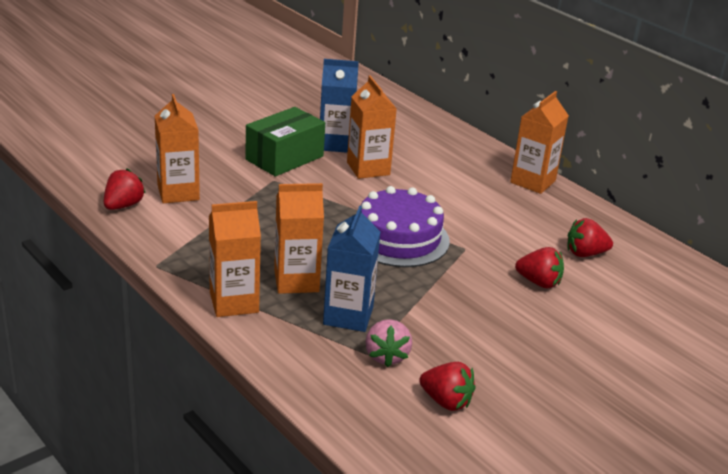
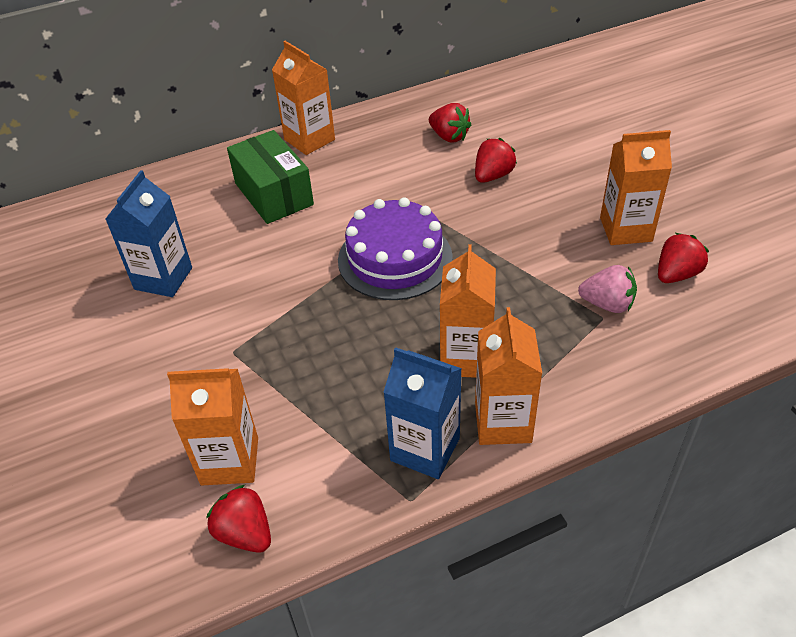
camera: 70 degrees left, 15 degrees up
(284, 158) = (179, 333): green box -> green box (274, 194)
(348, 316) = (537, 323): blue carton -> blue carton (425, 449)
(368, 168) = (236, 259): orange carton -> orange carton (625, 229)
(585, 253) = (449, 136): red strawberry -> red strawberry turned 60 degrees counterclockwise

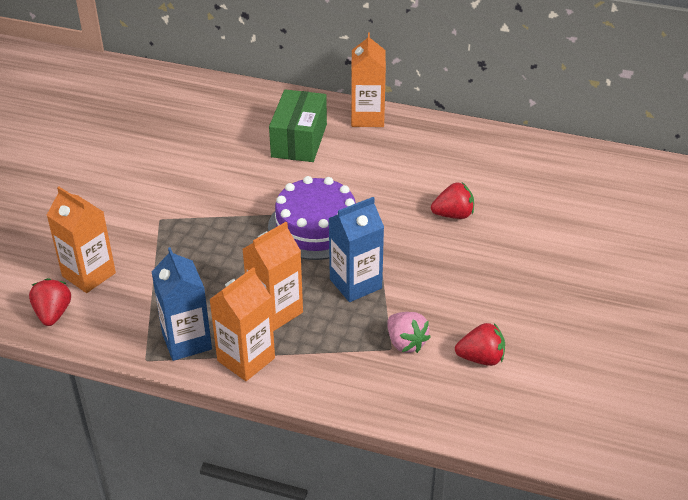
camera: 40 degrees right, 5 degrees down
(163, 278) = (176, 154): blue carton -> blue carton (355, 284)
(449, 136) = (462, 170): red strawberry -> none
(625, 229) = (491, 308): orange carton -> none

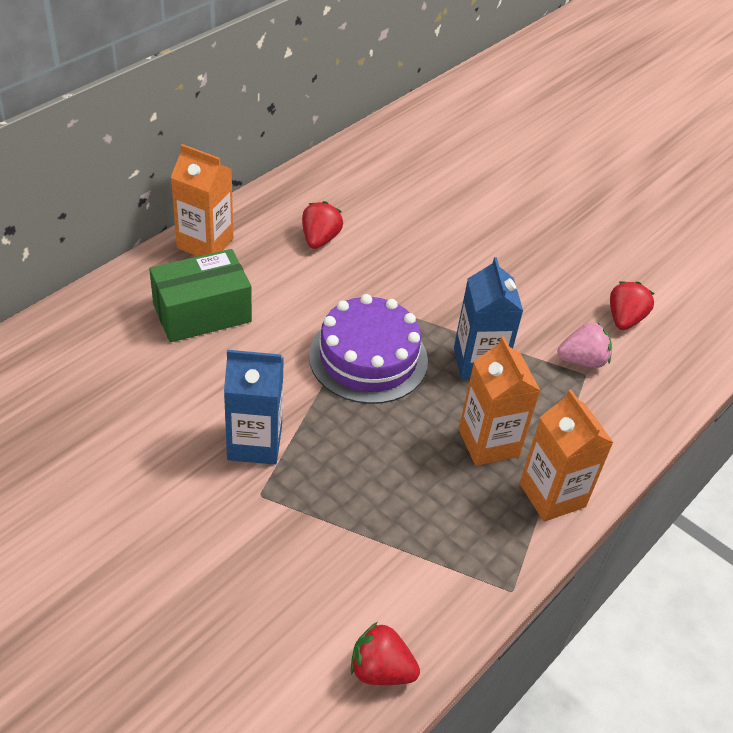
camera: 70 degrees left, 5 degrees up
(89, 274) = (324, 606): orange carton -> none
(186, 341) = (499, 540): blue carton -> blue carton (255, 443)
(299, 140) = (202, 313): green box -> green box turned 60 degrees counterclockwise
(453, 215) = (415, 251): red strawberry -> red strawberry (320, 239)

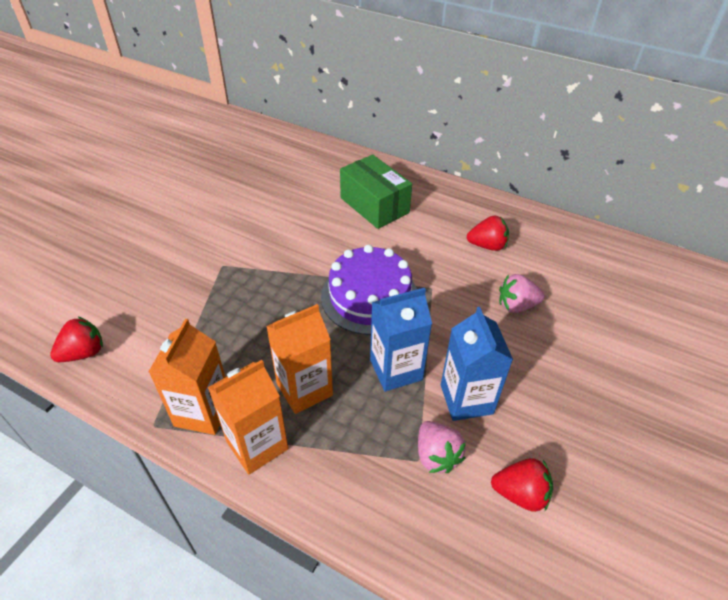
camera: 80 degrees right, 0 degrees up
(205, 243) = (443, 191): orange carton -> orange carton (203, 412)
(255, 443) = (265, 254): blue carton -> blue carton (466, 399)
(380, 670) = (84, 353): red strawberry -> red strawberry turned 45 degrees clockwise
(417, 248) = (516, 305): none -> pink strawberry

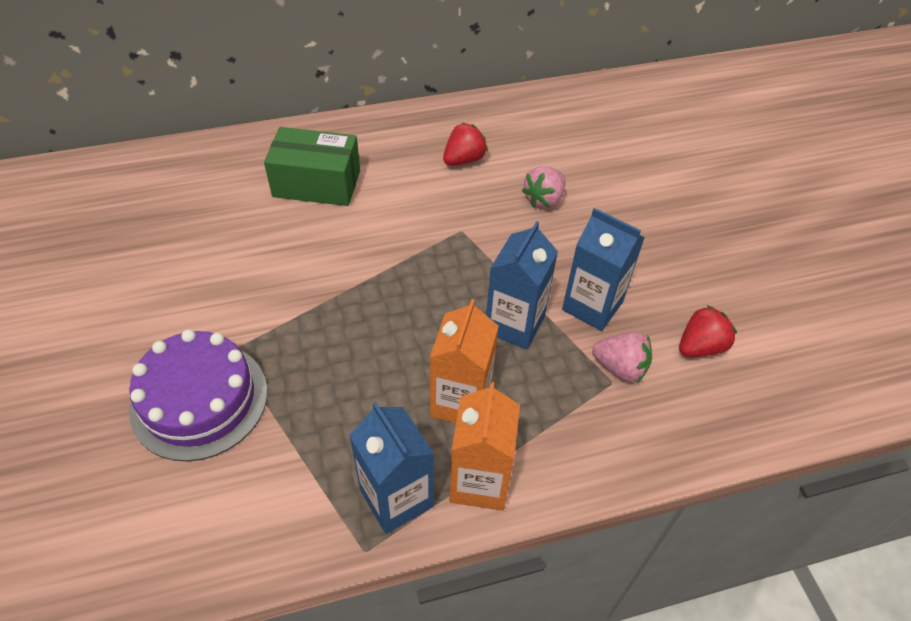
camera: 45 degrees left, 5 degrees up
(84, 353) = (192, 555): red strawberry -> none
(203, 412) = (396, 498): orange carton -> blue carton
(369, 297) = (418, 276): purple cake -> purple cake (199, 400)

